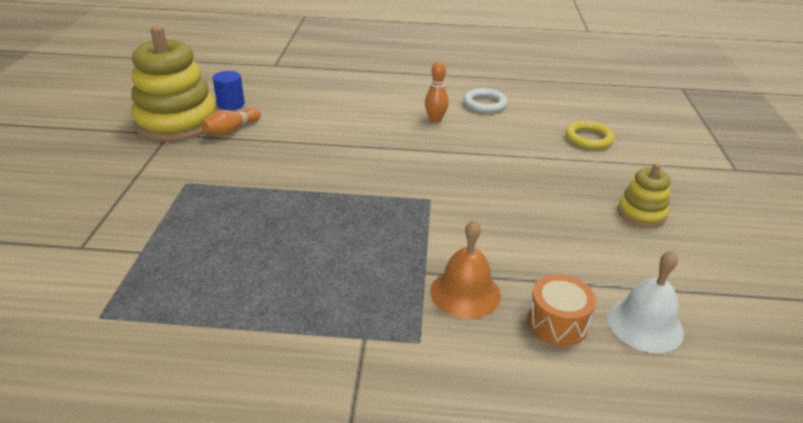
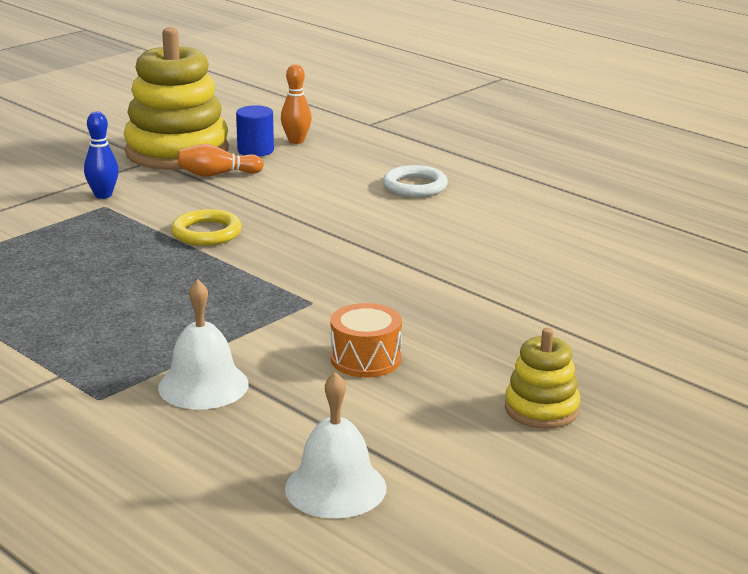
camera: 40 degrees right, 10 degrees down
(172, 174) = (103, 195): none -> blue bowling pin
(435, 120) = (462, 234): orange bowling pin -> orange bowling pin (296, 141)
(465, 293) = (203, 385): orange bell -> white bell
(484, 104) = (562, 238): white ring -> white ring (415, 186)
(557, 323) = (247, 445): orange drum -> orange drum (365, 359)
(589, 138) = (636, 318): yellow ring -> yellow ring (206, 233)

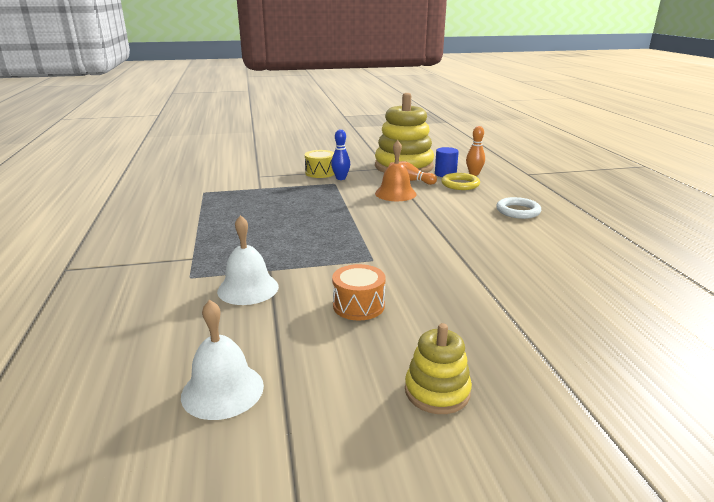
camera: 35 degrees right, 0 degrees up
(54, 193) = (320, 173): none -> yellow drum
(206, 233) = (365, 207): yellow ring -> yellow ring (460, 184)
(222, 200) = (395, 193): none -> orange bell

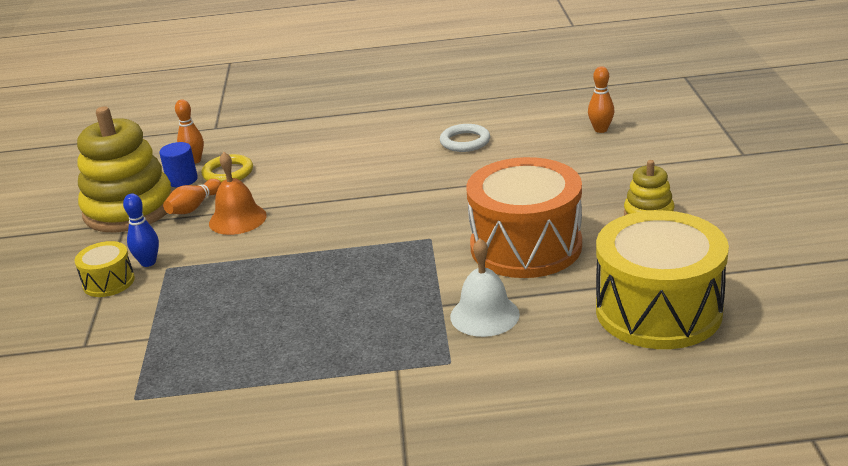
camera: 80 degrees left, 5 degrees up
(222, 390) = (658, 310): white bell -> yellow drum
(358, 305) = (526, 246): orange drum -> orange drum, size x2.17
(518, 211) = (331, 147): white ring -> white ring (465, 141)
(660, 356) = (600, 130): none -> orange bowling pin

